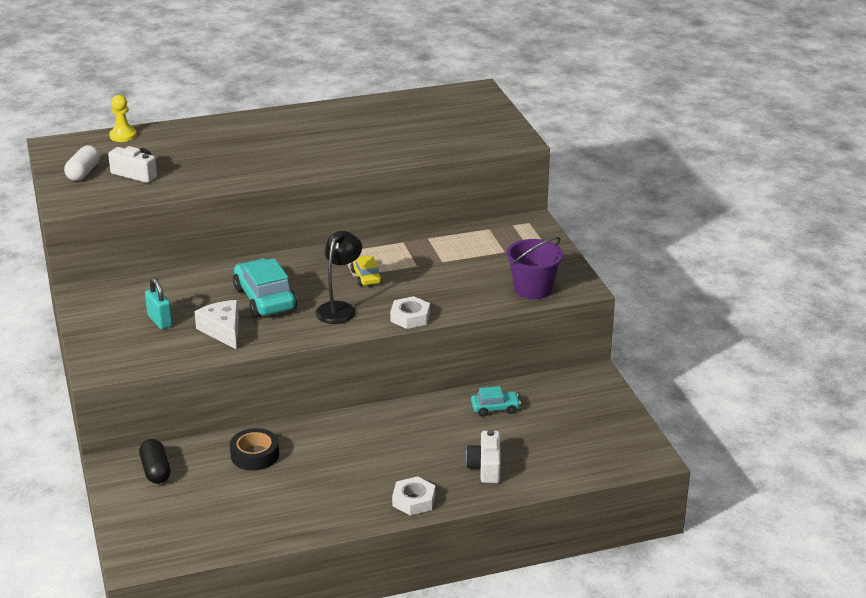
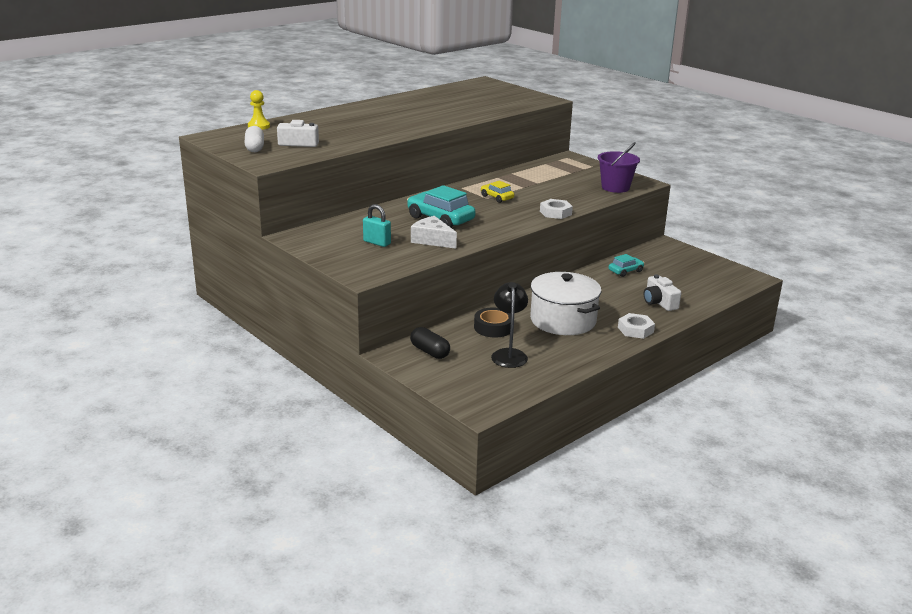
camera: 25 degrees left, 5 degrees down
(339, 308) = (501, 216): black lamp -> black lamp (508, 354)
(343, 465) = (563, 320): none -> white pot

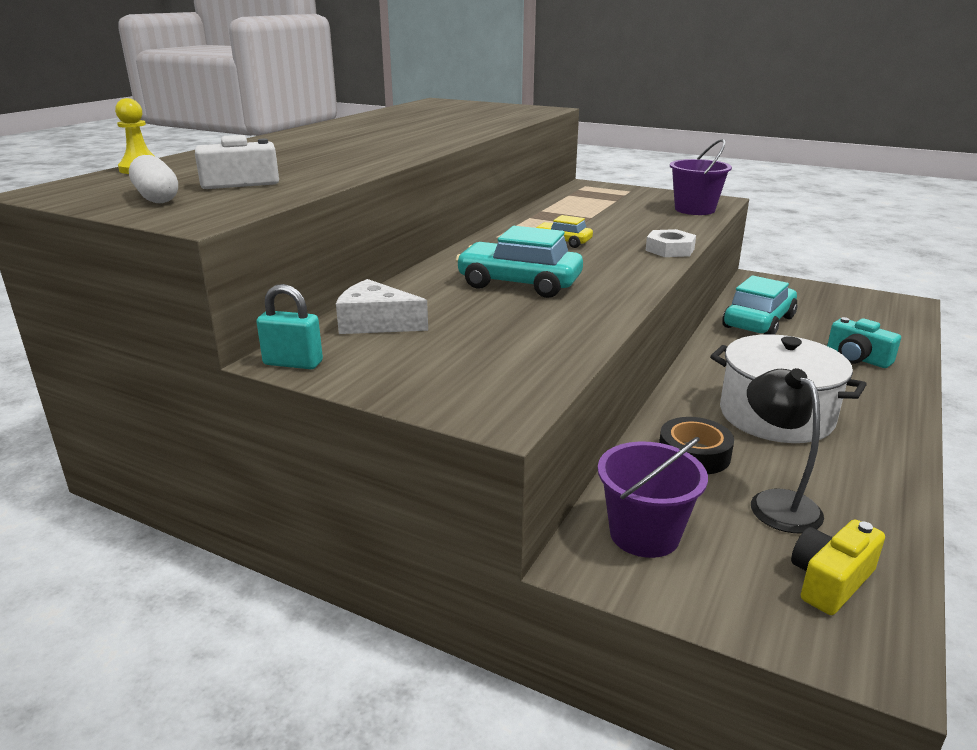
camera: 20 degrees left, 0 degrees up
(377, 242) = (457, 340): turquoise padlock -> turquoise padlock (293, 363)
(430, 352) = (644, 534): black capsule -> purple bucket
(432, 240) = (547, 319): white cheese -> white cheese (376, 323)
(494, 384) = (830, 581): none -> yellow camera
(625, 271) = (758, 322): turquoise car -> turquoise car, size x1.85
(635, 330) = (888, 408): white nut -> none
(659, 302) = (857, 358): white camera -> turquoise camera

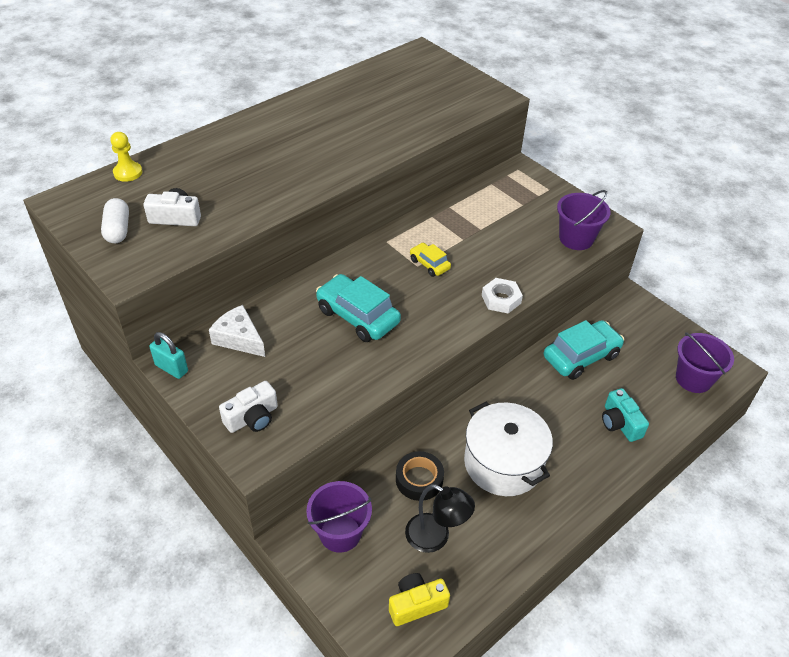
camera: 20 degrees right, 20 degrees up
(461, 381) = (252, 418): none -> white camera
(775, 502) = (435, 537): black lamp -> black lamp turned 120 degrees clockwise
(883, 315) = (693, 379): none -> purple bucket

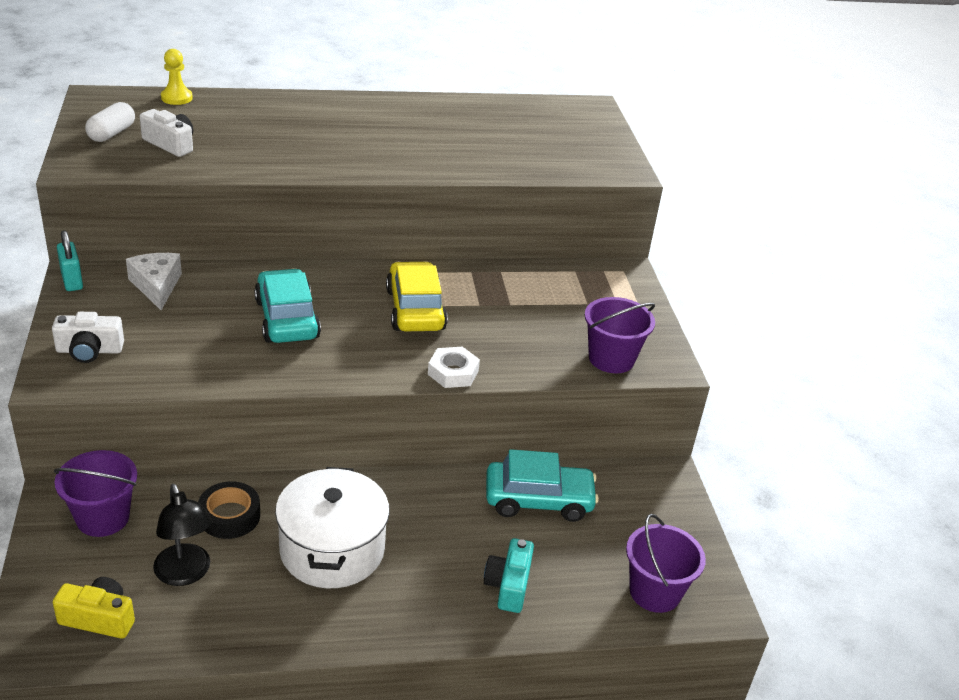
camera: 30 degrees right, 10 degrees down
(429, 264) = (415, 309): yellow car -> yellow car, size x1.85

